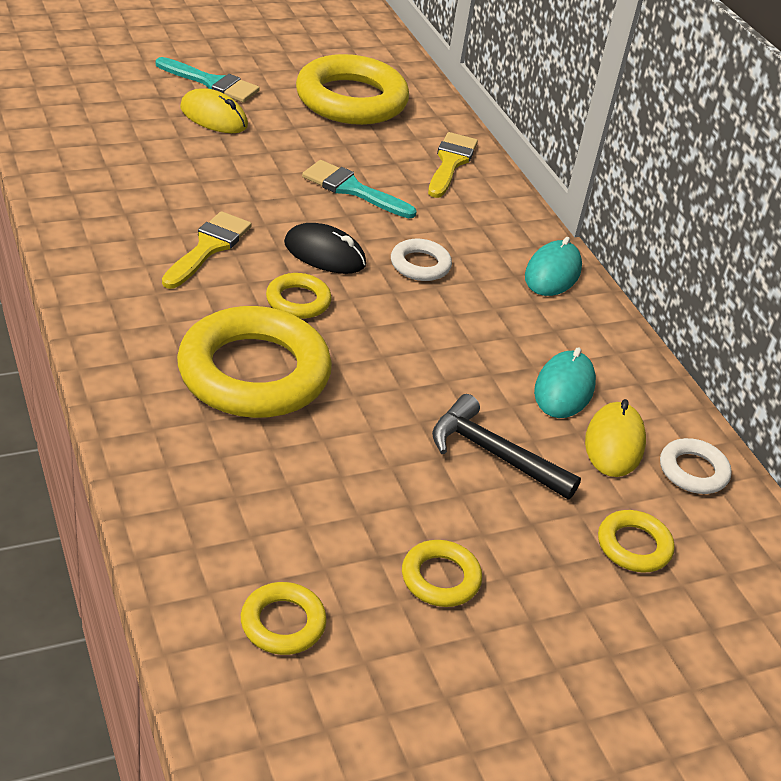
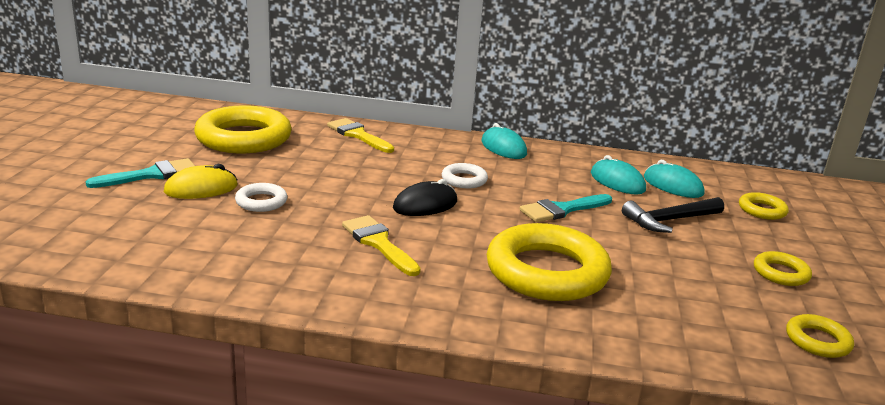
camera: 55 degrees left, 15 degrees down
(298, 301) = (473, 231): yellow ring -> none
(352, 189) = (356, 172): turquoise brush -> turquoise brush (562, 210)
(614, 443) = (673, 186): yellow mouse -> turquoise mouse
(693, 471) = (703, 175): white ring -> white ring (261, 202)

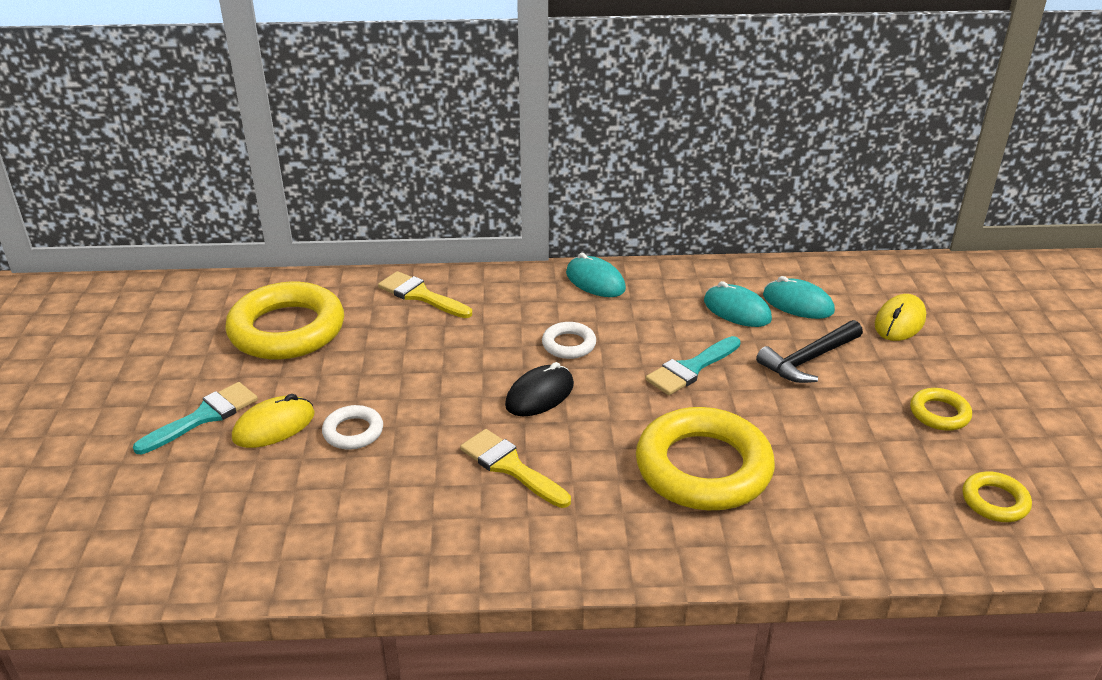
camera: 10 degrees left, 10 degrees up
(762, 210) = (899, 322): yellow ring -> yellow mouse

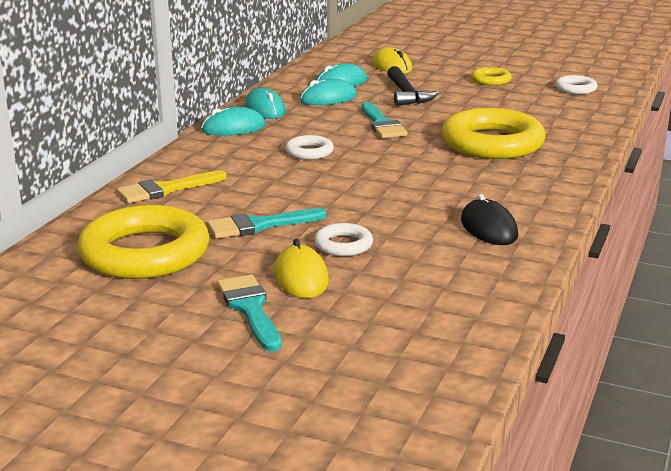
camera: 65 degrees left, 10 degrees down
(371, 369) = (259, 225): none -> turquoise brush
(510, 467) = (442, 196): yellow brush -> none
(539, 395) = (364, 172): black mouse -> black mouse (488, 228)
(665, 282) = (265, 109): none -> turquoise mouse
(995, 501) = (575, 89): yellow ring -> white ring

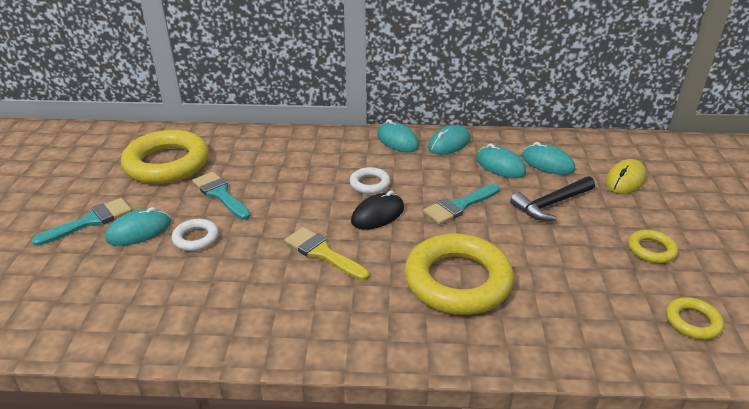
camera: 70 degrees right, 10 degrees up
(166, 189) = (268, 144): yellow brush -> yellow brush (322, 253)
(301, 277) = (139, 231): yellow mouse -> turquoise mouse
(488, 228) = (248, 310): black mouse -> black mouse (378, 215)
(575, 89) = (692, 322): white ring -> yellow ring

